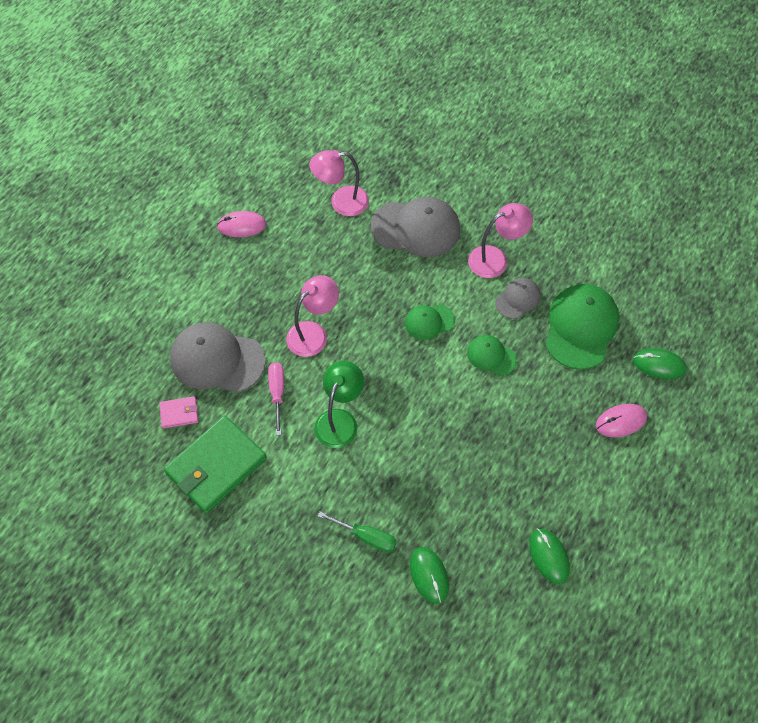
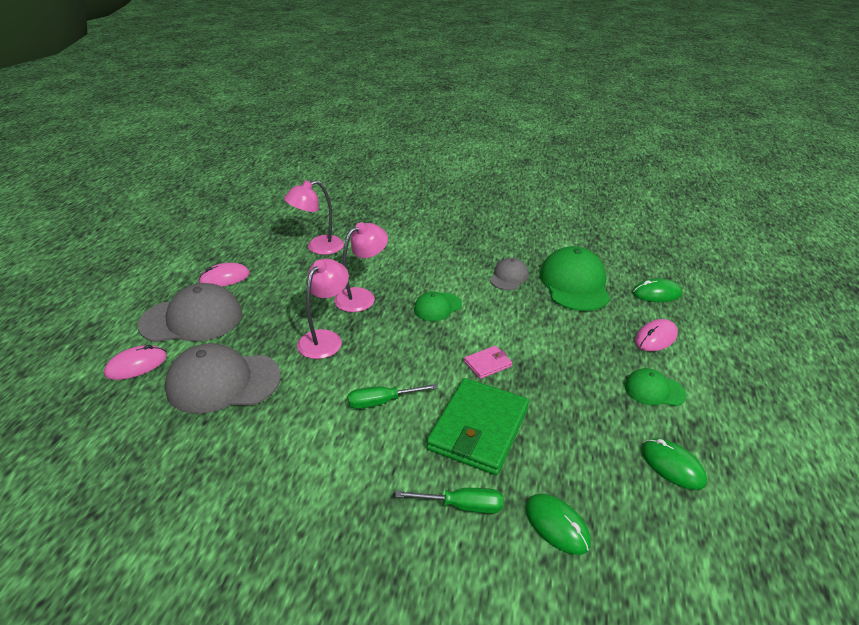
camera: 20 degrees left, 25 degrees down
(151, 319) = (136, 365): none -> pink mouse
(179, 413) = (186, 441): pink wallet -> pink wallet (488, 364)
(216, 466) = (246, 483): green wallet -> green wallet (478, 429)
(277, 393) = (302, 395): pink screwdriver -> none
(340, 420) = (382, 402): green lamp -> green screwdriver
(416, 228) = (394, 251): grey cap -> grey cap (192, 319)
(491, 356) = (509, 318): green cap -> green cap (654, 390)
(495, 259) = (474, 256): pink lamp -> pink lamp (362, 296)

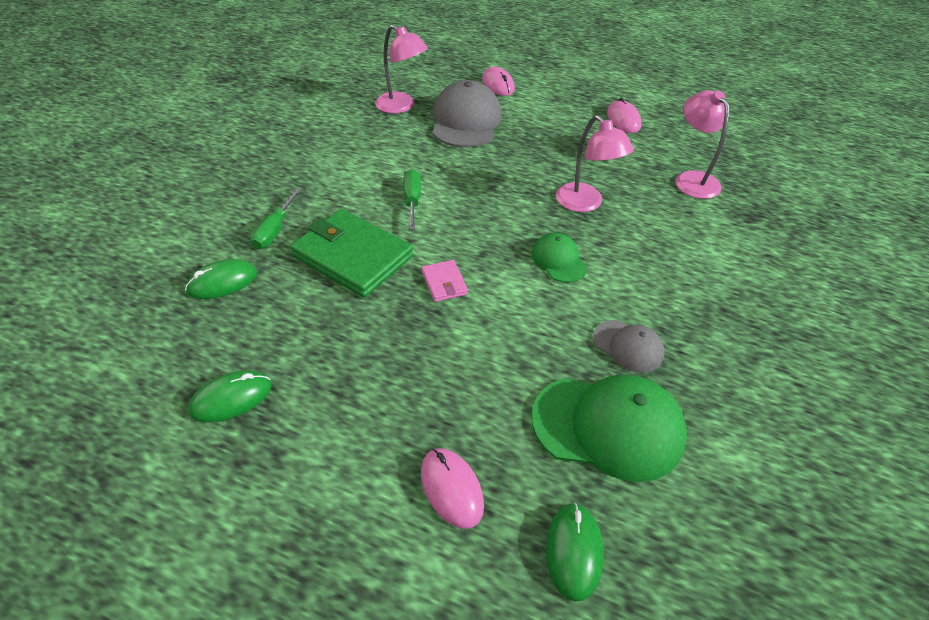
camera: 100 degrees right, 10 degrees up
(192, 319) = (556, 105): grey cap -> none
(325, 339) = (513, 174): pink lamp -> pink lamp (401, 106)
(654, 390) = (346, 434): green cap -> none

